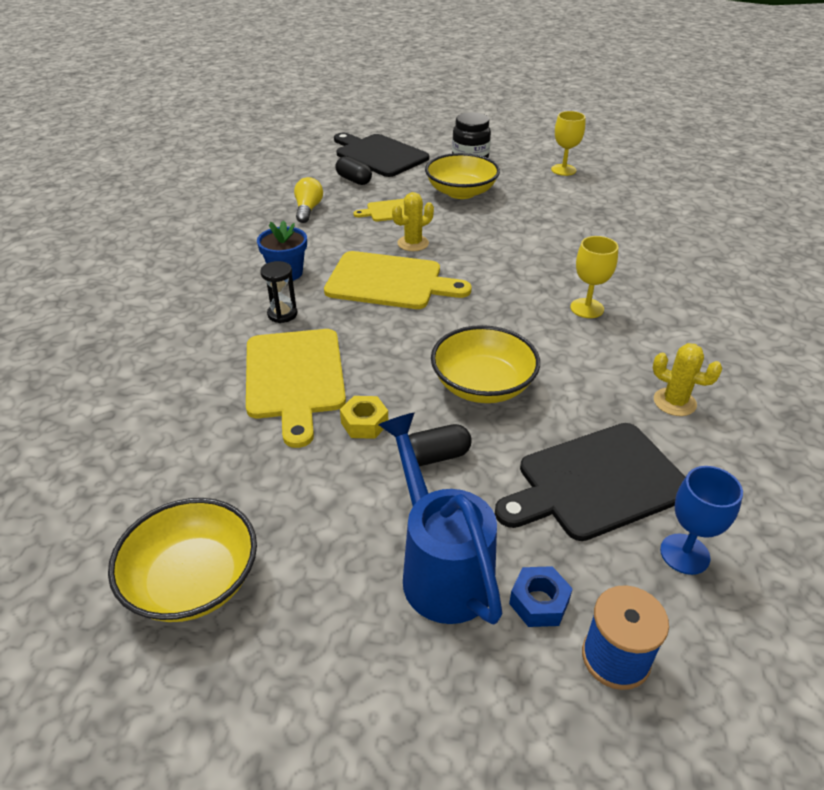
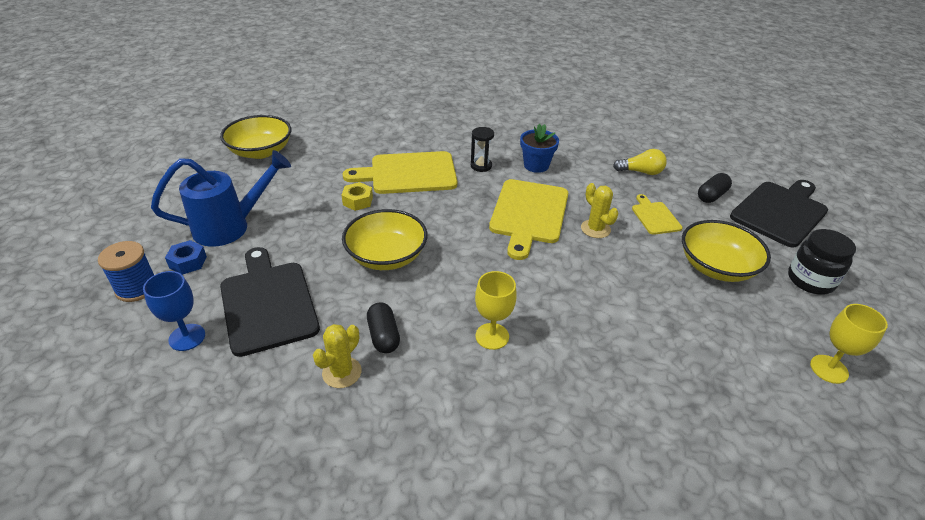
camera: 90 degrees right, 0 degrees up
(435, 456) = (318, 229): black capsule -> black capsule (383, 336)

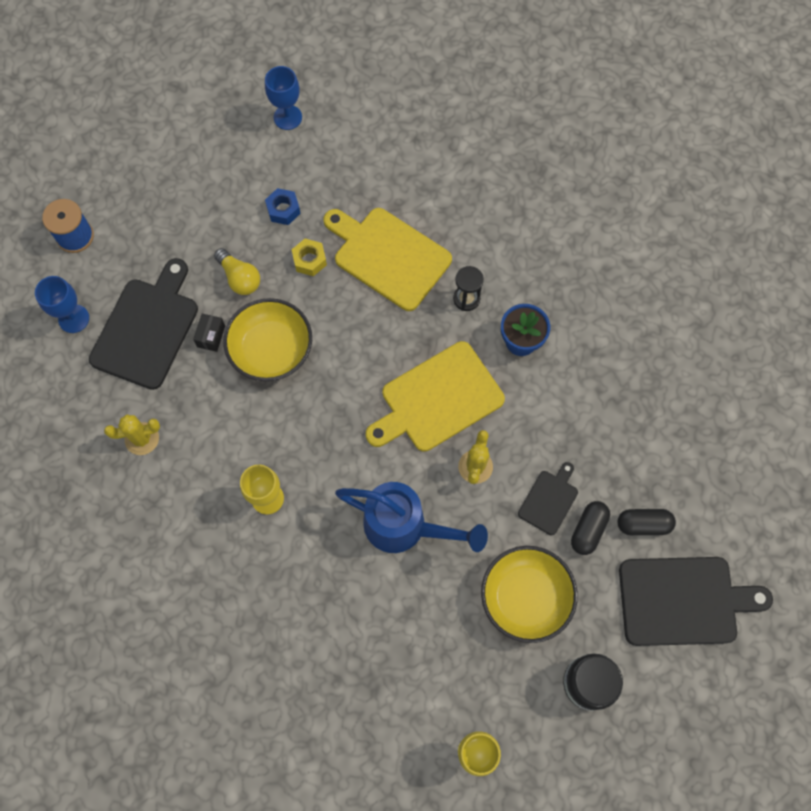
camera: 45 degrees right, 30 degrees up
(188, 262) = (126, 234): blue nut -> blue nut (283, 210)
(231, 226) = (186, 213): blue watering can -> blue watering can (405, 527)
(260, 151) = (287, 117): yellow bowl -> blue goblet
(330, 276) = (211, 336): none -> black box
(383, 336) = (195, 431): black capsule -> black capsule (588, 530)
(641, 172) = (616, 436): yellow light bulb -> yellow light bulb (240, 278)
(655, 217) = (549, 500): yellow cutting board -> black cutting board

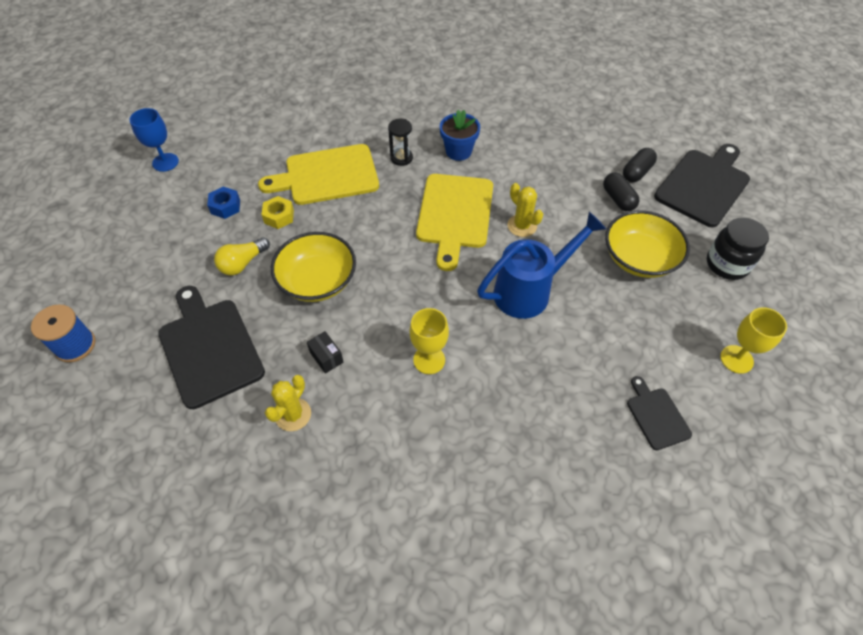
camera: 50 degrees left, 15 degrees down
(73, 318) = (138, 394): blue goblet -> none
(211, 336) = (265, 310): black box -> black box (326, 357)
(240, 278) = (242, 263): yellow light bulb -> yellow light bulb turned 135 degrees clockwise
(549, 500) = (580, 204): black cutting board -> black cutting board (656, 416)

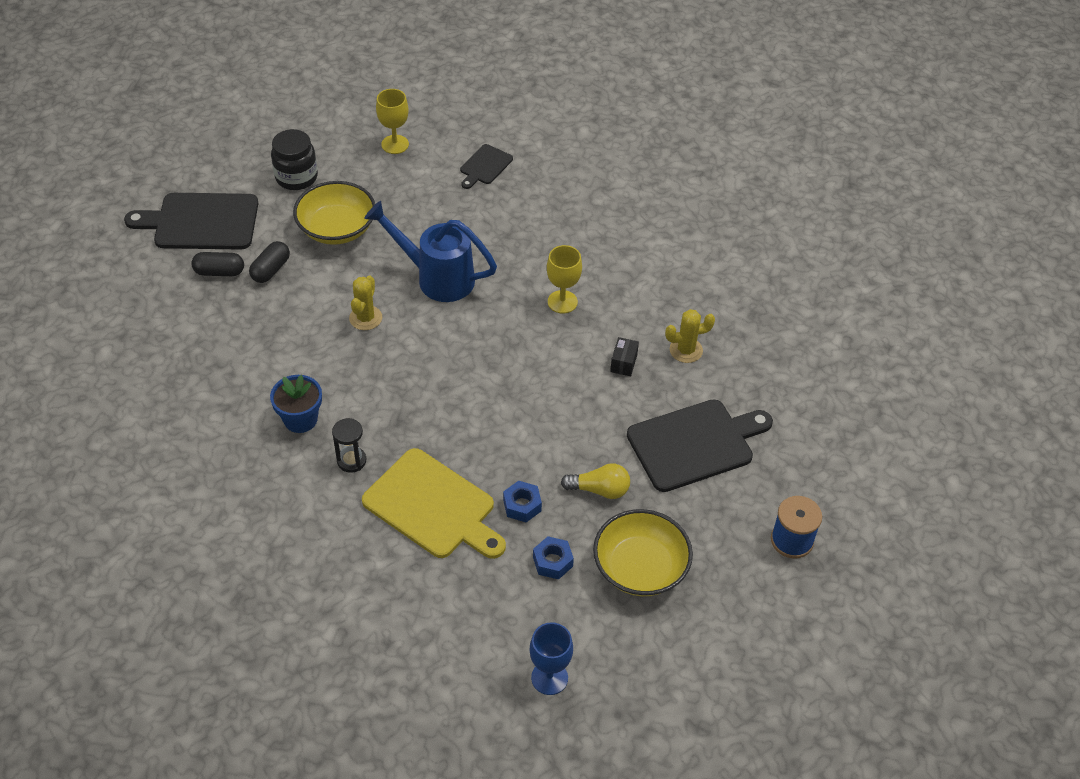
camera: 130 degrees left, 5 degrees down
(209, 348) = (695, 444): black cutting board -> black cutting board turned 135 degrees counterclockwise
(279, 216) = (522, 505): yellow nut -> blue nut
(317, 281) = (562, 420): yellow bowl -> yellow bowl (640, 568)
(454, 215) = (394, 372): yellow cutting board -> none

